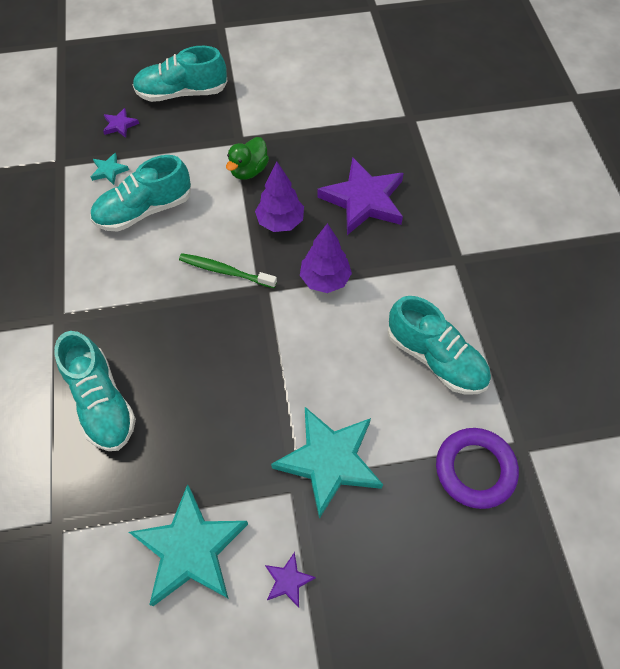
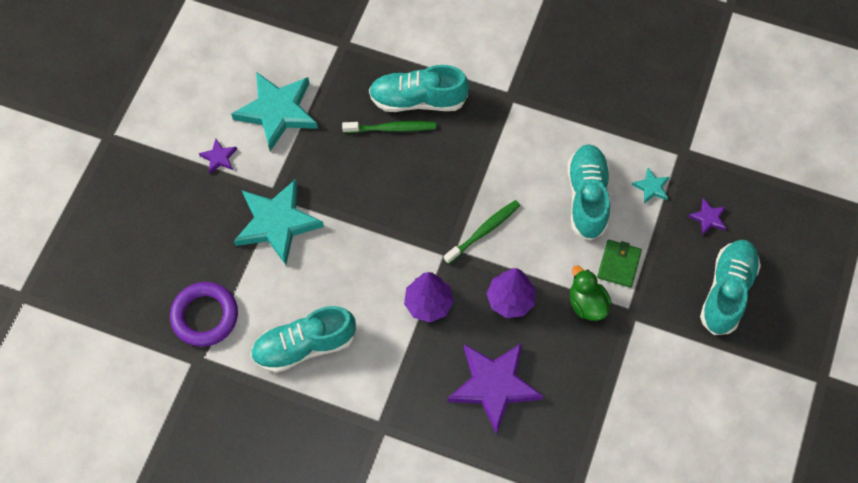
camera: 120 degrees right, 5 degrees up
(151, 409) = (392, 128): none -> green toothbrush
(199, 164) = (618, 264): none -> green wallet

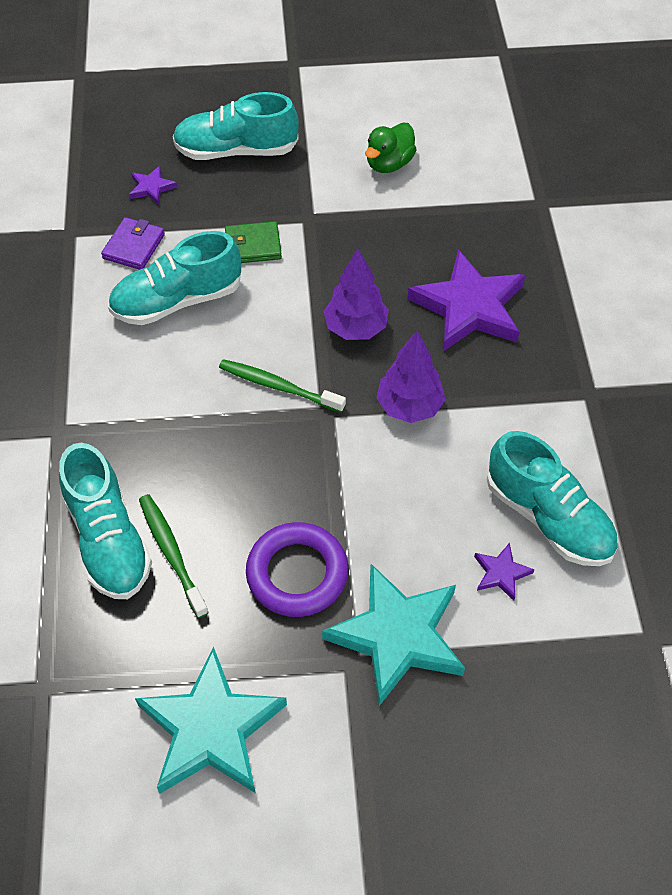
camera: 115 degrees left, 10 degrees down
(205, 316) = (588, 662): purple ring -> purple ring (297, 573)
(219, 157) = (333, 778): purple star -> purple star (501, 573)
(587, 303) = (318, 258): green duck -> green duck (389, 164)
(651, 187) = (134, 246): turquoise star -> purple wallet

